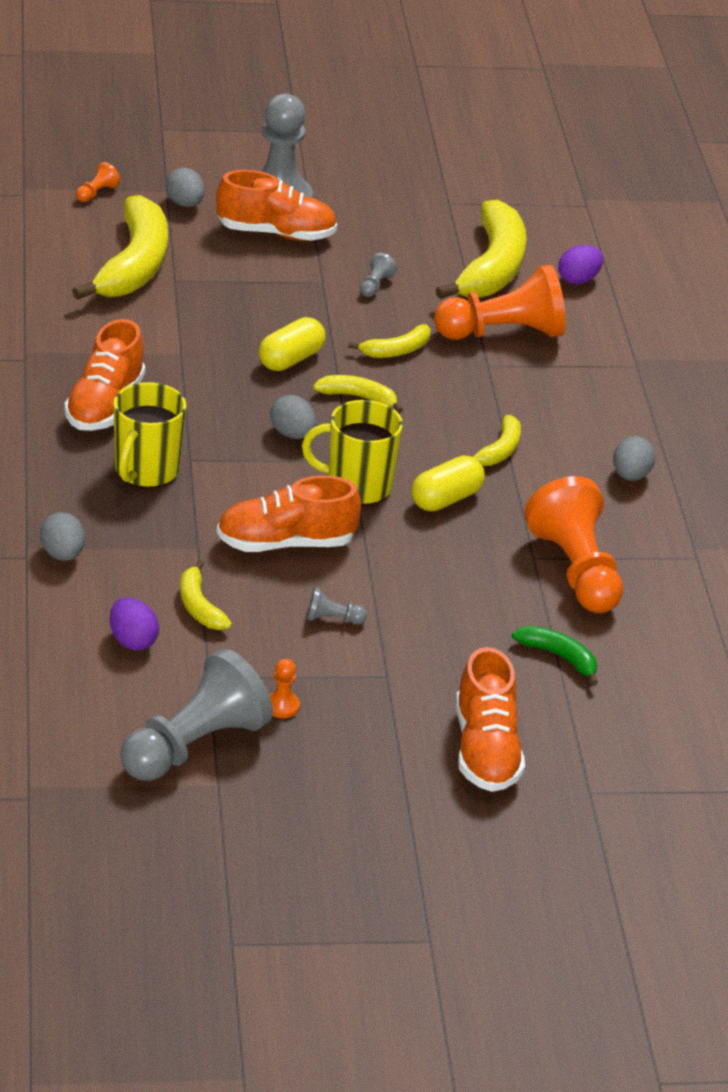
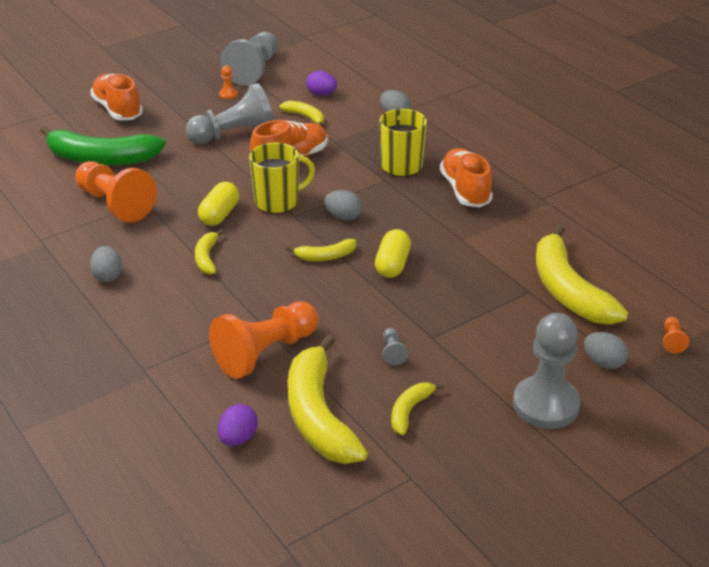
camera: 155 degrees right, 0 degrees up
(276, 233) = (510, 367): orange shoe -> none
(332, 619) = (234, 134): grey pawn -> grey pawn, size x2.49
(396, 350) = (330, 302): yellow banana -> yellow banana (409, 411)
(559, 657) = (101, 158): green banana -> green banana, size x2.11

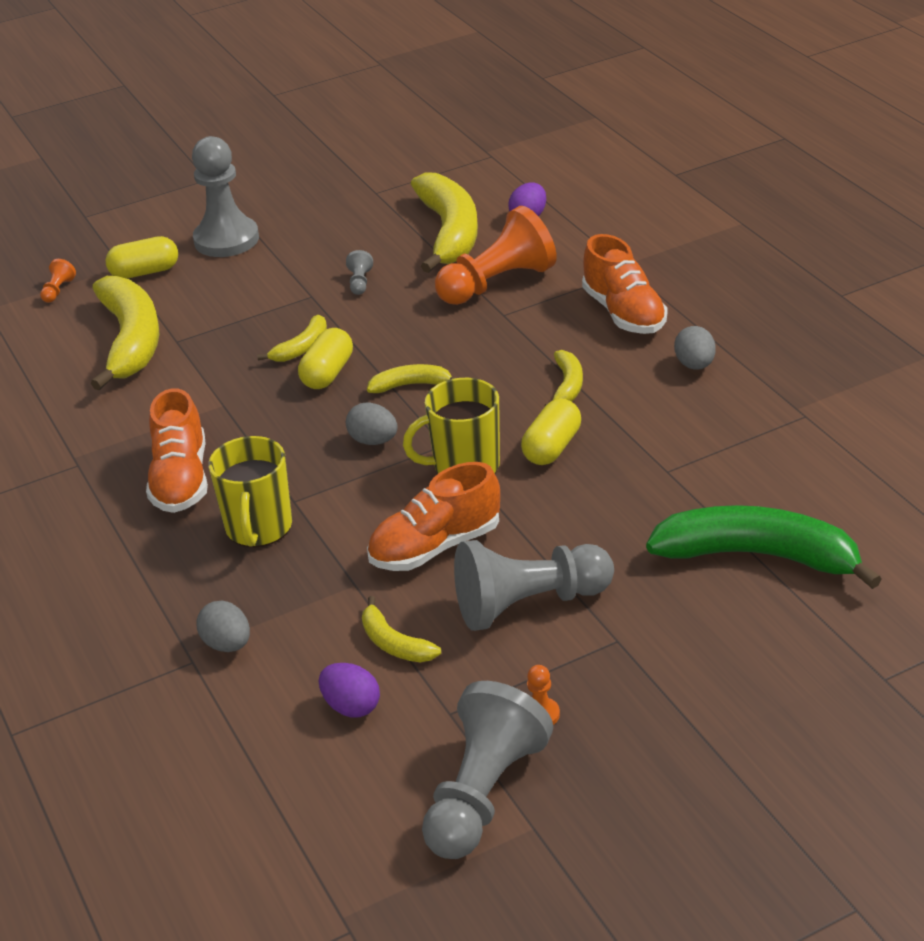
camera: 170 degrees left, 0 degrees up
(115, 204) = (712, 468): orange pawn -> none
(118, 110) = (760, 677): orange shoe -> orange shoe (624, 313)
(409, 411) = (360, 236): yellow banana -> yellow banana (302, 347)
(603, 362) = (145, 272): grey egg -> yellow capsule

